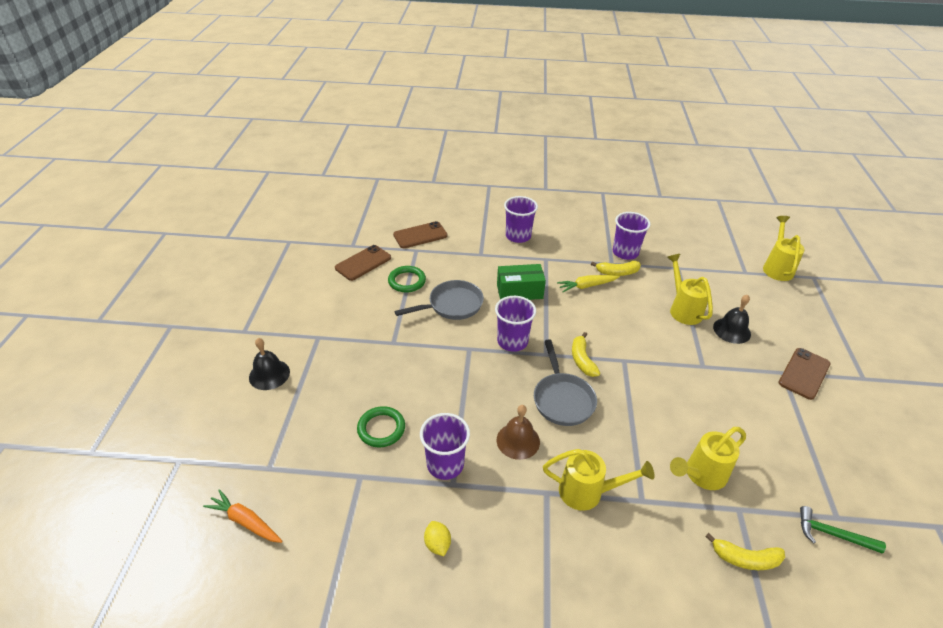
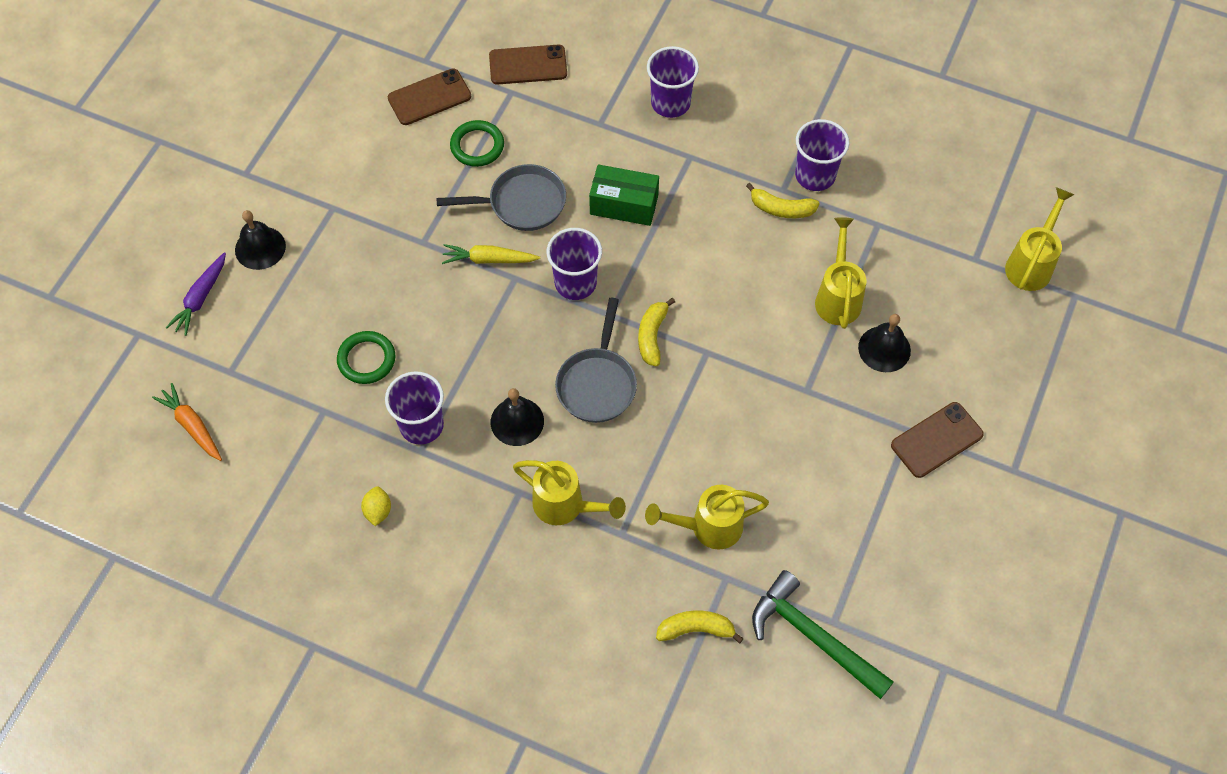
camera: 20 degrees right, 20 degrees up
(229, 420) = (200, 298): none -> purple carrot
(518, 441) = (517, 421): brown bell -> black bell
(587, 286) = (723, 221): yellow carrot -> yellow carrot (489, 259)
(745, 558) = (696, 629): yellow banana -> yellow banana turned 150 degrees clockwise
(832, 534) = (813, 637): green hammer -> green hammer, size x1.71

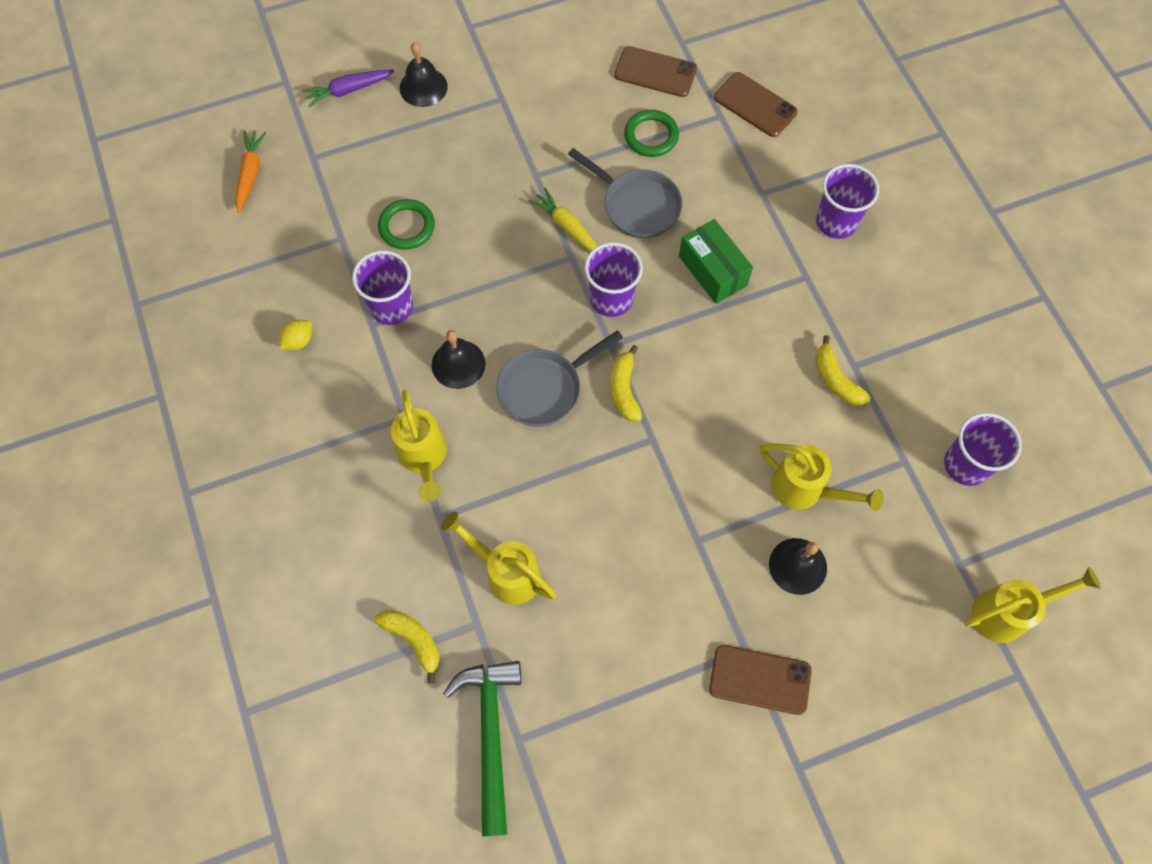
camera: 45 degrees right, 5 degrees up
(652, 336) = (624, 389): yellow banana -> yellow banana turned 60 degrees counterclockwise
(815, 175) = (894, 377): purple cup -> purple cup (966, 465)
(838, 297) = (805, 490): yellow watering can -> yellow watering can turned 75 degrees clockwise

